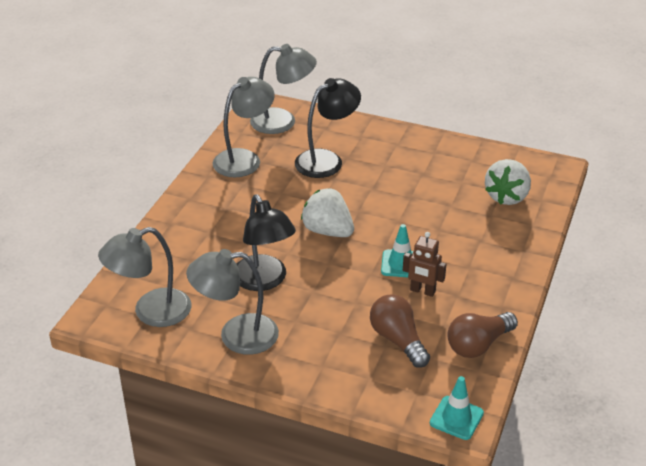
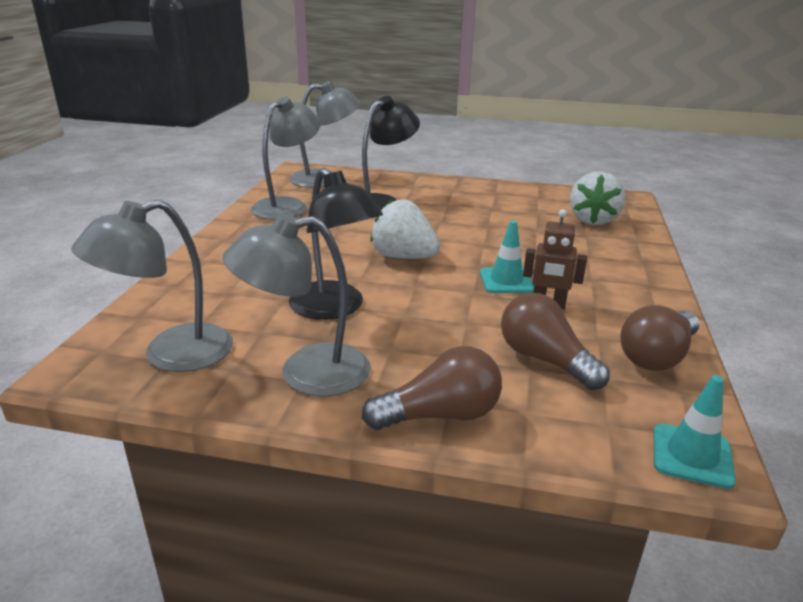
camera: 10 degrees left, 10 degrees down
(314, 375) = (440, 415): none -> brown light bulb

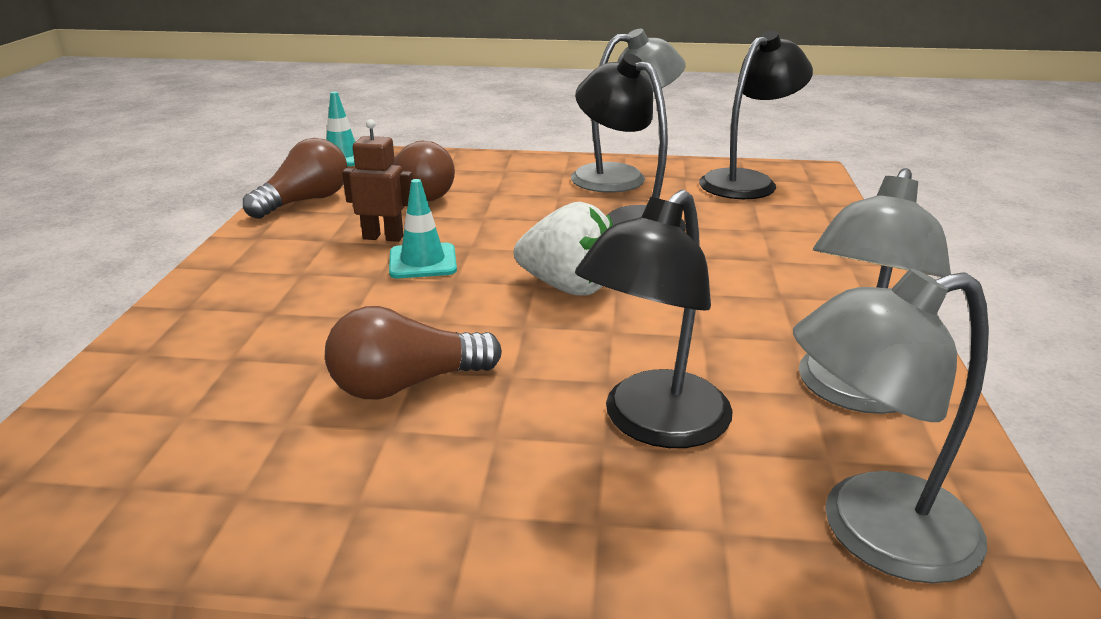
camera: 175 degrees right, 0 degrees up
(171, 354) = (747, 181): grey lamp -> black lamp
(440, 415) = (510, 163): brown light bulb -> brown light bulb (406, 384)
(593, 220) = (174, 403): white strawberry -> none

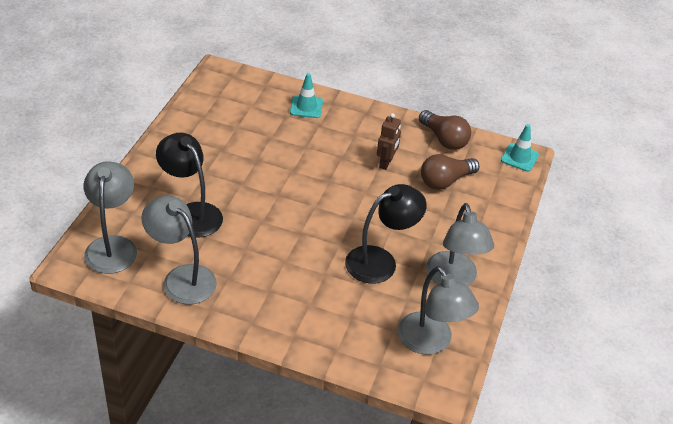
camera: 100 degrees right, 15 degrees up
(406, 384) = (246, 156): brown light bulb -> none
(423, 261) = (352, 173): turquoise traffic cone -> turquoise traffic cone (306, 107)
(568, 287) = (307, 216): white strawberry -> none
(747, 181) = (431, 342): black lamp -> grey lamp

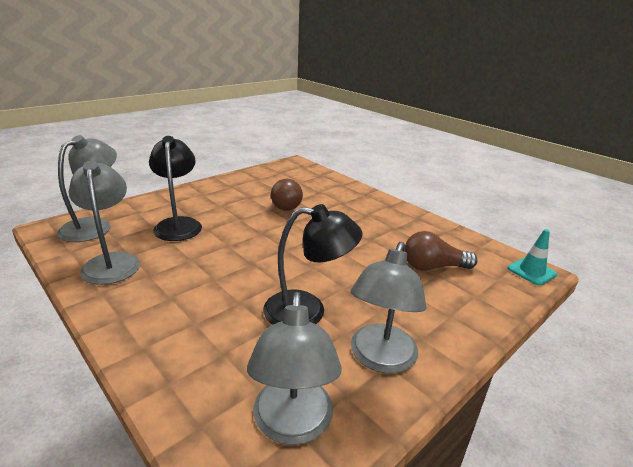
camera: 30 degrees right, 15 degrees down
(306, 107) = (341, 191): turquoise traffic cone -> none
(386, 163) = (381, 239): brown robot -> none
(444, 139) = (452, 238): brown light bulb -> brown light bulb (285, 204)

